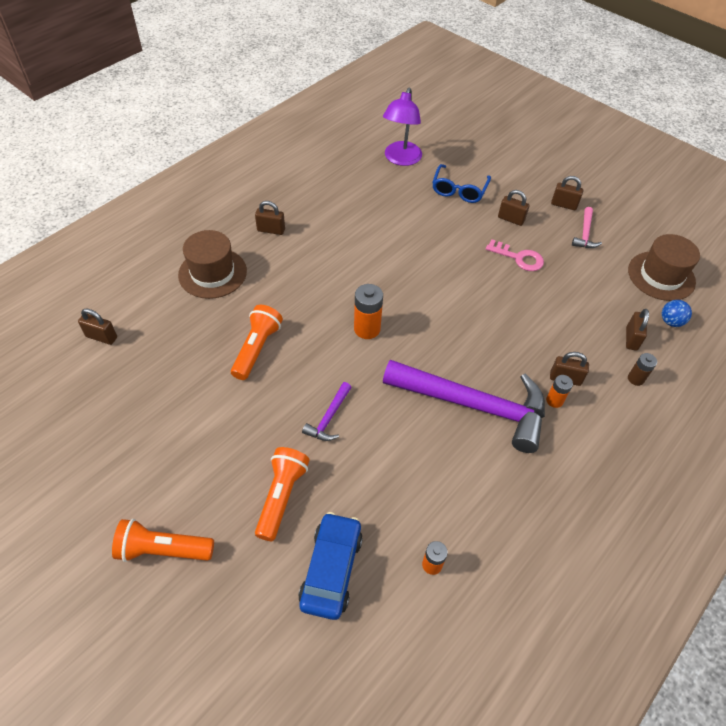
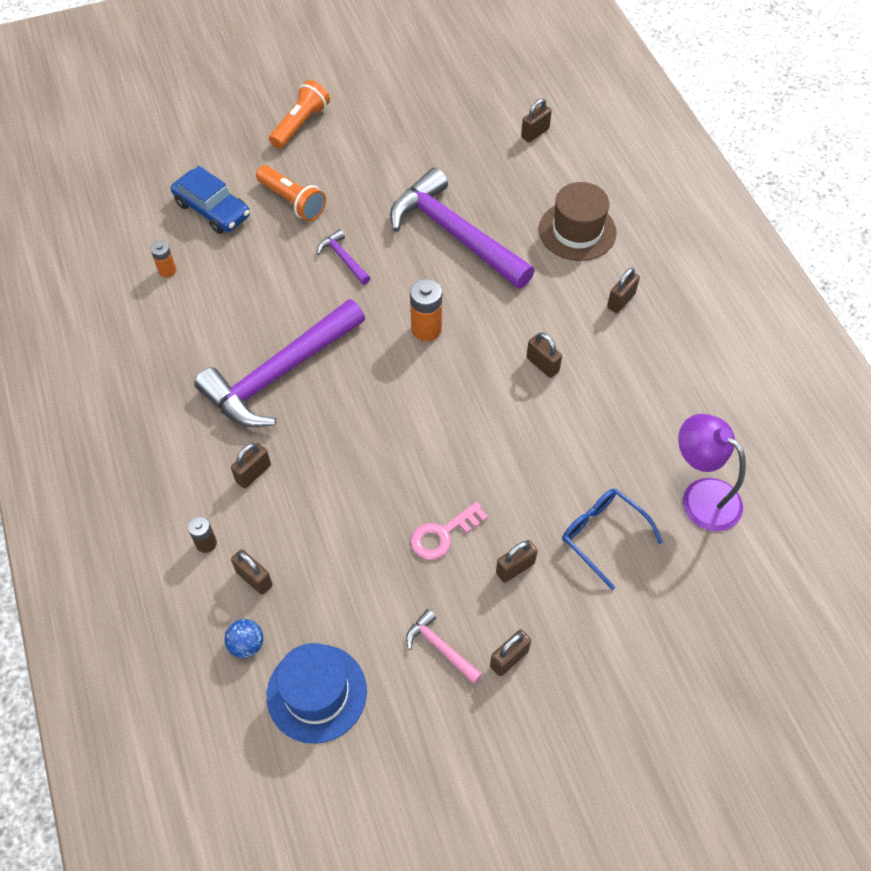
camera: 120 degrees right, 5 degrees up
(257, 348) = (455, 234): orange flashlight -> purple hammer
(355, 253) = (542, 364): none -> brown padlock
(554, 400) = (237, 446): orange battery -> none
(661, 276) = (316, 693): brown hat -> blue hat

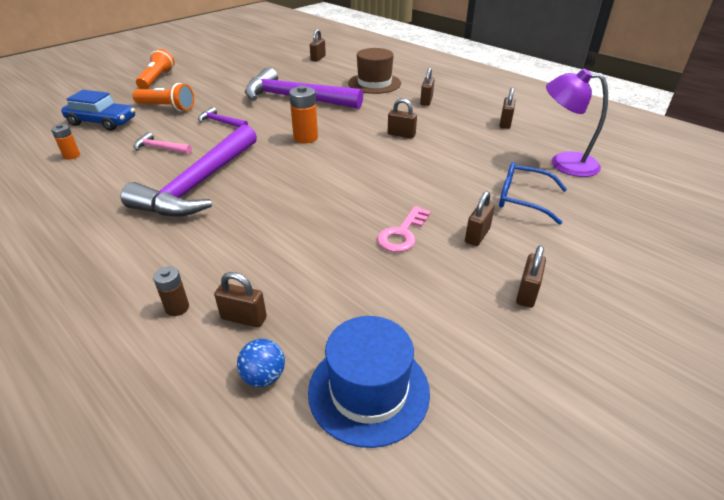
camera: 25 degrees left, 20 degrees down
(253, 473) = (204, 245): brown padlock -> brown padlock (505, 123)
(440, 648) = (462, 307): pink hammer -> pink hammer (160, 148)

